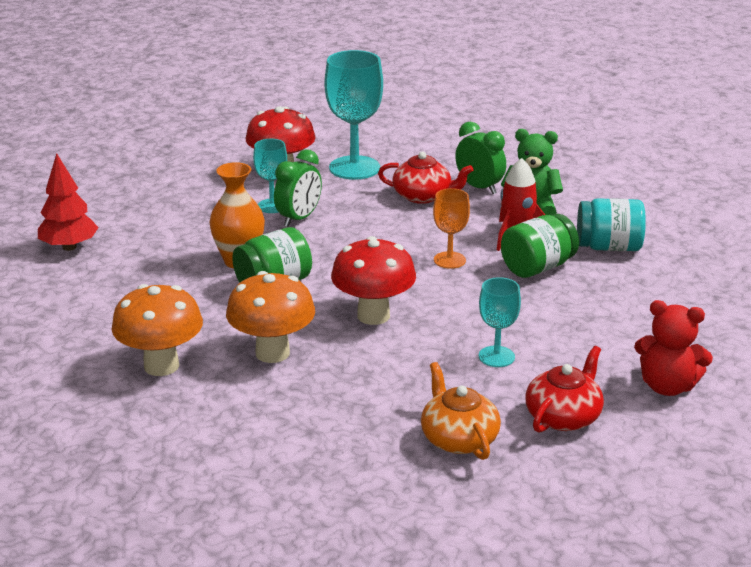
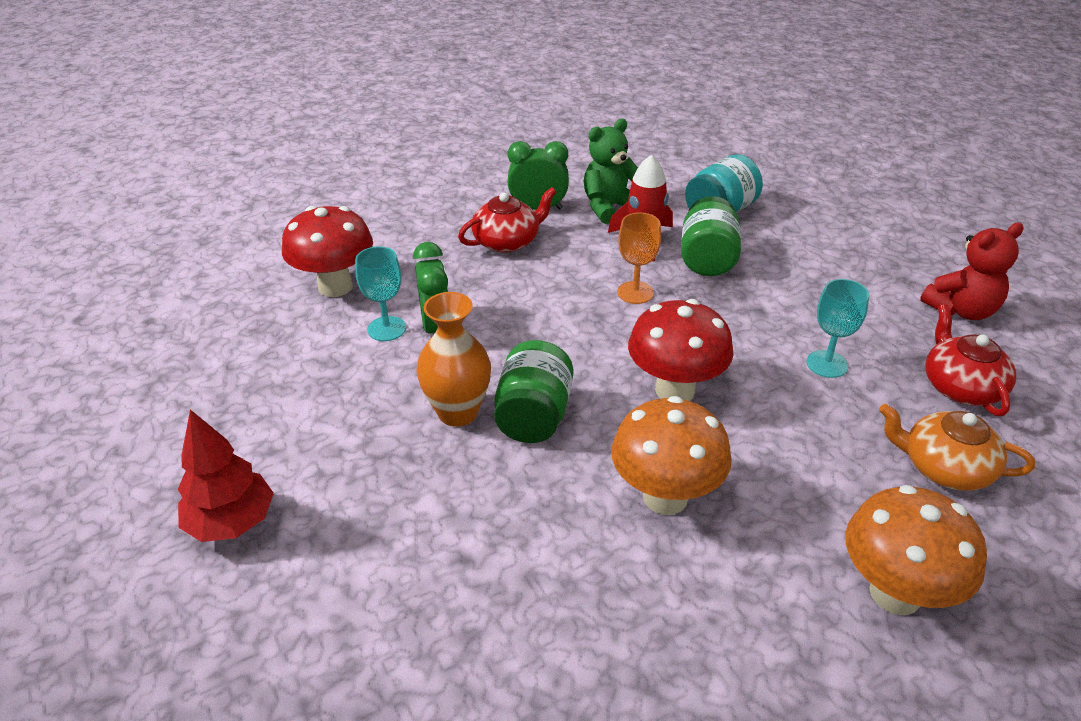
camera: 45 degrees left, 10 degrees up
(161, 366) = (593, 601): orange mushroom -> orange mushroom (895, 593)
(354, 168) = (398, 244): turquoise goblet -> none

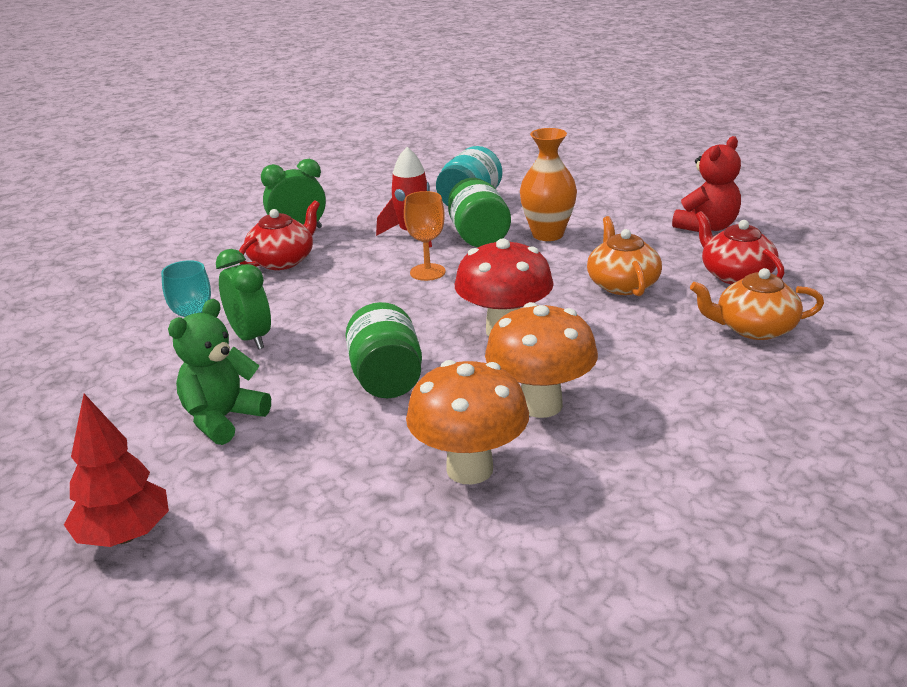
camera: 20 degrees left, 10 degrees down
(335, 287) = (123, 330): red mushroom -> none
(458, 412) = (311, 394): orange vase -> orange vase (547, 234)
(609, 207) = (366, 217): green teddy bear -> green teddy bear (223, 419)
(827, 364) = (622, 284): turquoise goblet -> orange teapot
(895, 593) = (764, 417): orange mushroom -> orange mushroom (469, 469)

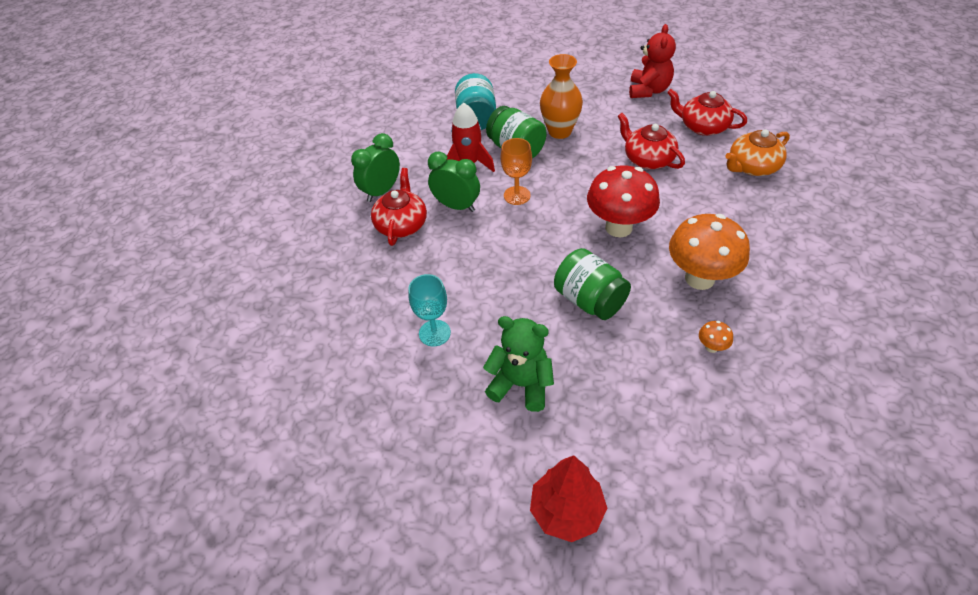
camera: 30 degrees left, 20 degrees up
(223, 419) = (521, 384): green teddy bear -> green teddy bear turned 105 degrees clockwise
(250, 338) = (459, 306): green clock -> green clock (456, 206)
(469, 469) = (711, 347): orange mushroom -> orange mushroom, size x0.41
(622, 284) = (647, 159): orange teapot -> red teapot

